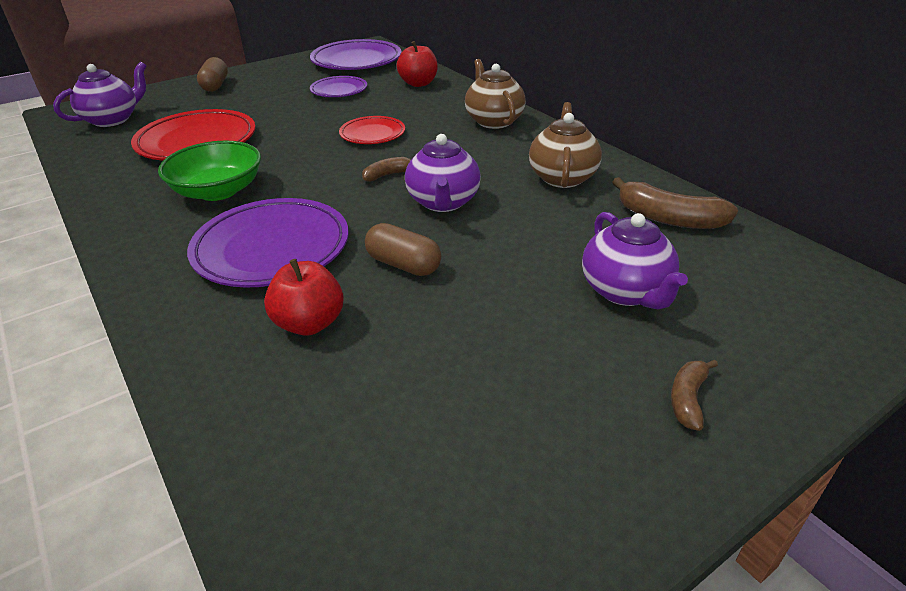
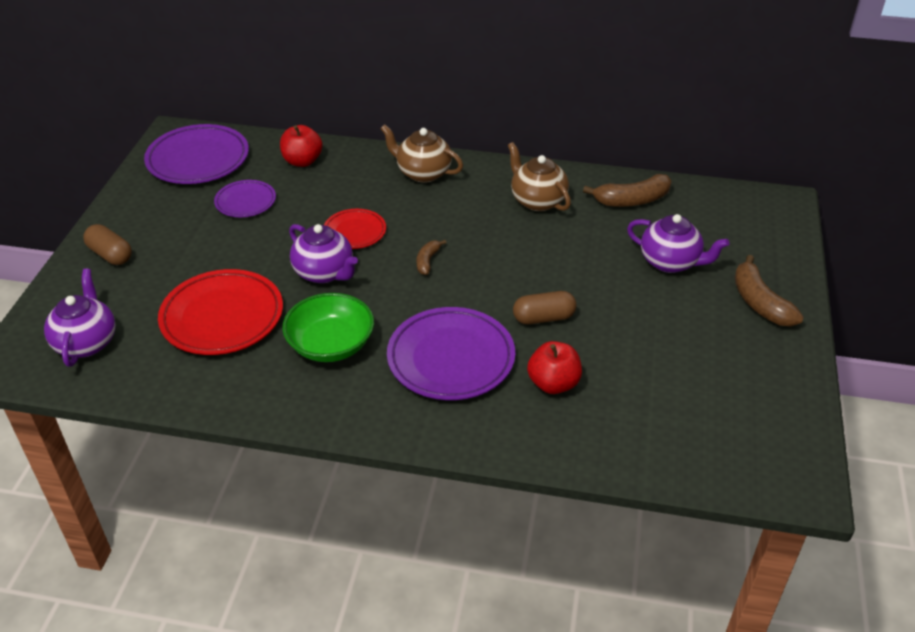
camera: 45 degrees left, 5 degrees up
(443, 202) = (497, 262): purple teapot -> purple teapot (324, 273)
(688, 399) = (760, 302): brown banana -> brown banana, size x1.80

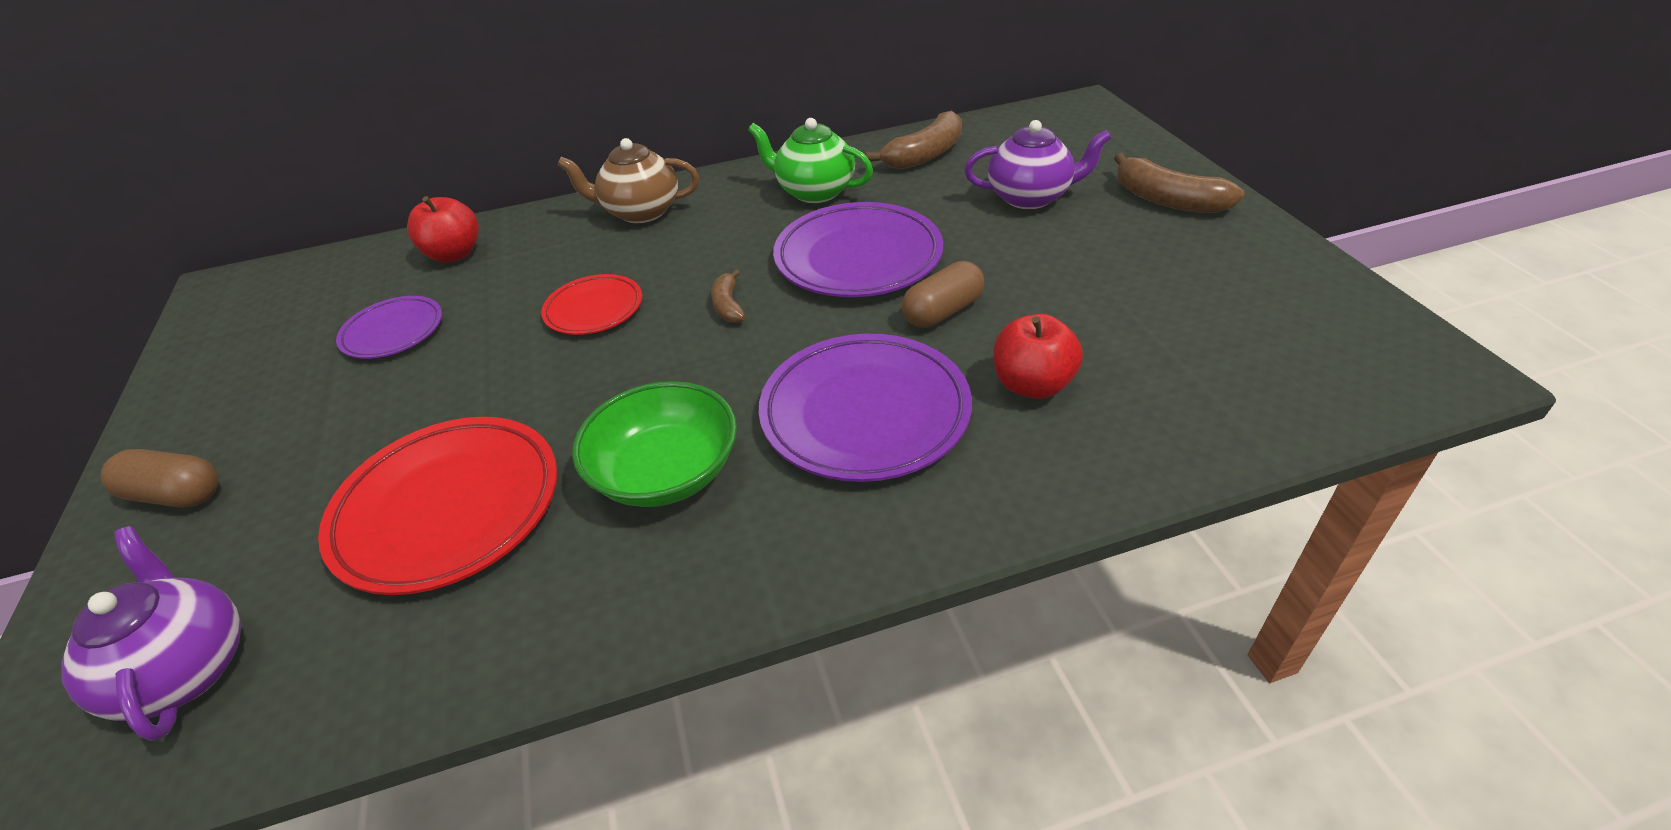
camera: 25 degrees left, 0 degrees up
(198, 160) = (280, 306): purple plate -> purple plate (858, 258)
(324, 273) = (584, 377): purple teapot -> none
(537, 200) = (814, 191): brown teapot -> green teapot

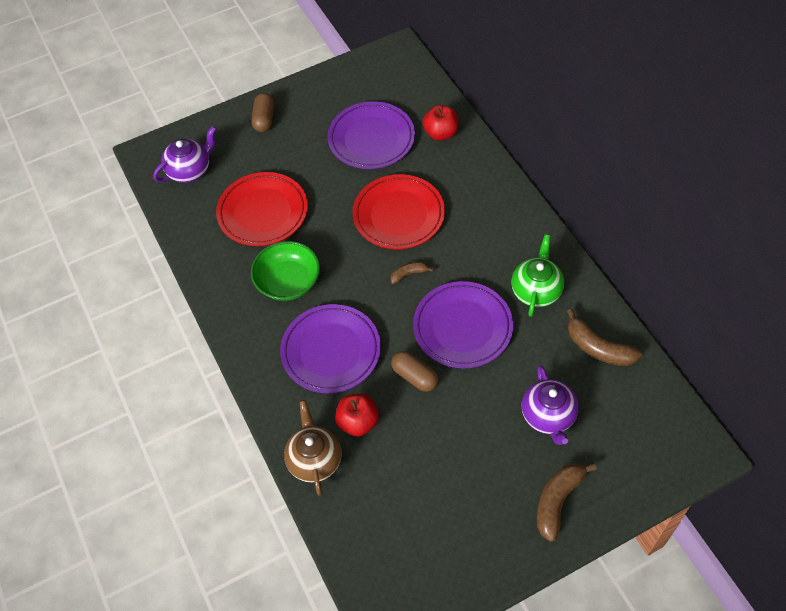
camera: 80 degrees right, 15 degrees up
(393, 332) = (371, 139): purple plate -> purple plate, size x1.77
(594, 309) = (398, 215): red plate -> red plate, size x1.77
(640, 212) = (497, 204): brown teapot -> brown teapot (314, 460)

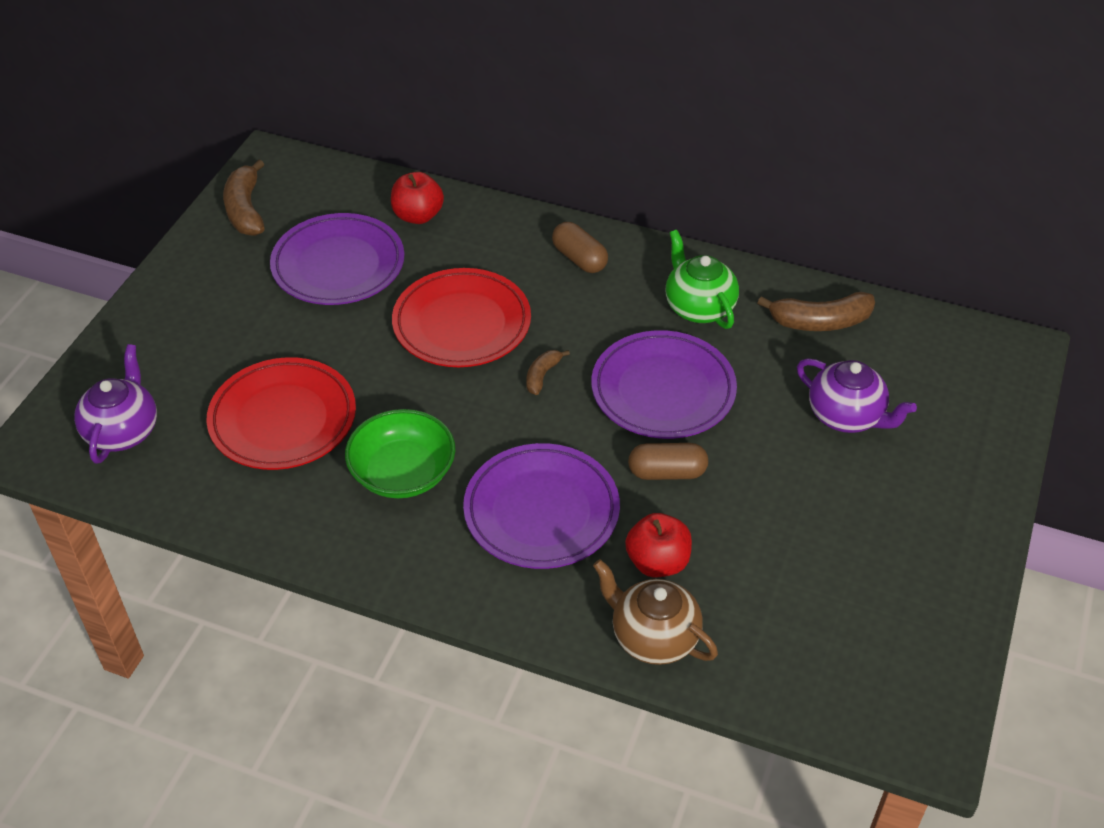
camera: 45 degrees left, 10 degrees down
(264, 119) = (168, 318): brown capsule -> brown capsule (579, 259)
(557, 501) = (946, 488): brown banana -> brown banana (245, 210)

